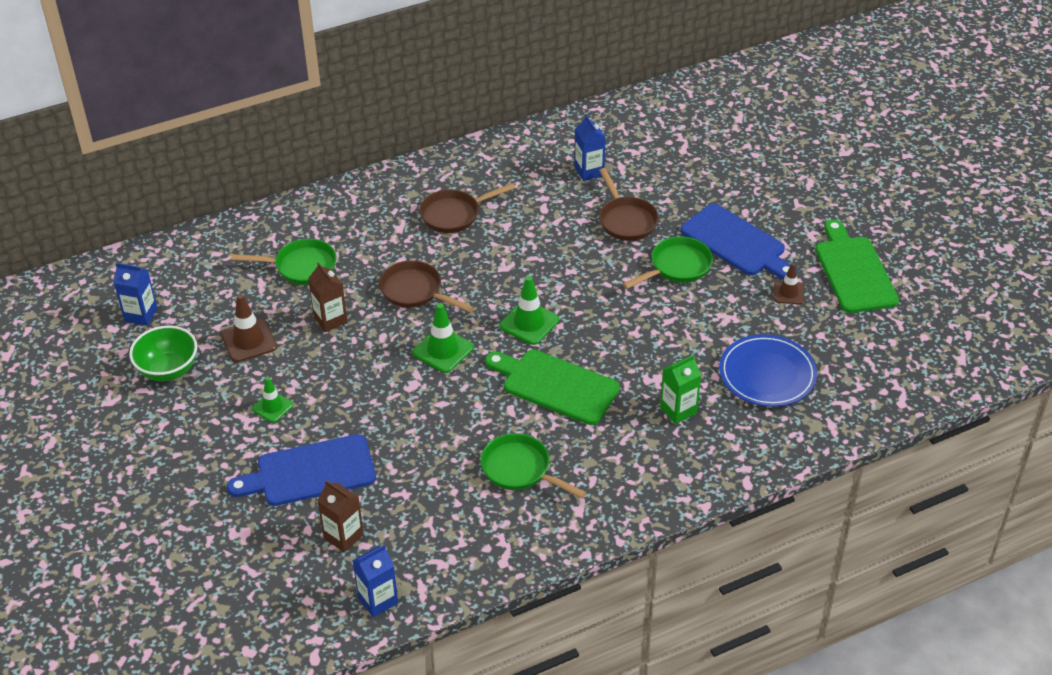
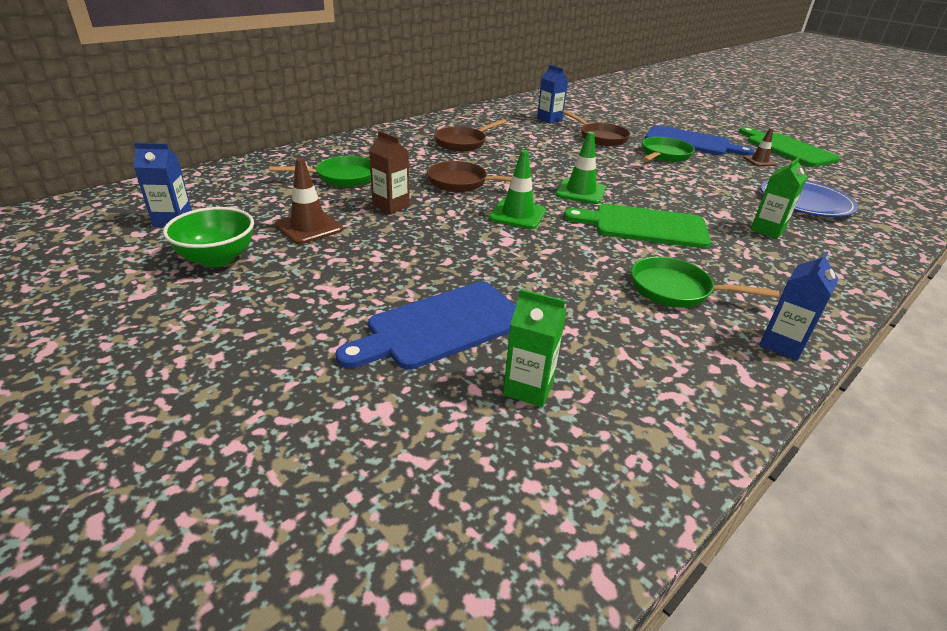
camera: 20 degrees left, 10 degrees down
(272, 407) = (361, 274): green traffic cone -> none
(343, 536) = (528, 388): brown carton -> green carton
(378, 600) = (634, 461): blue carton -> blue carton (782, 344)

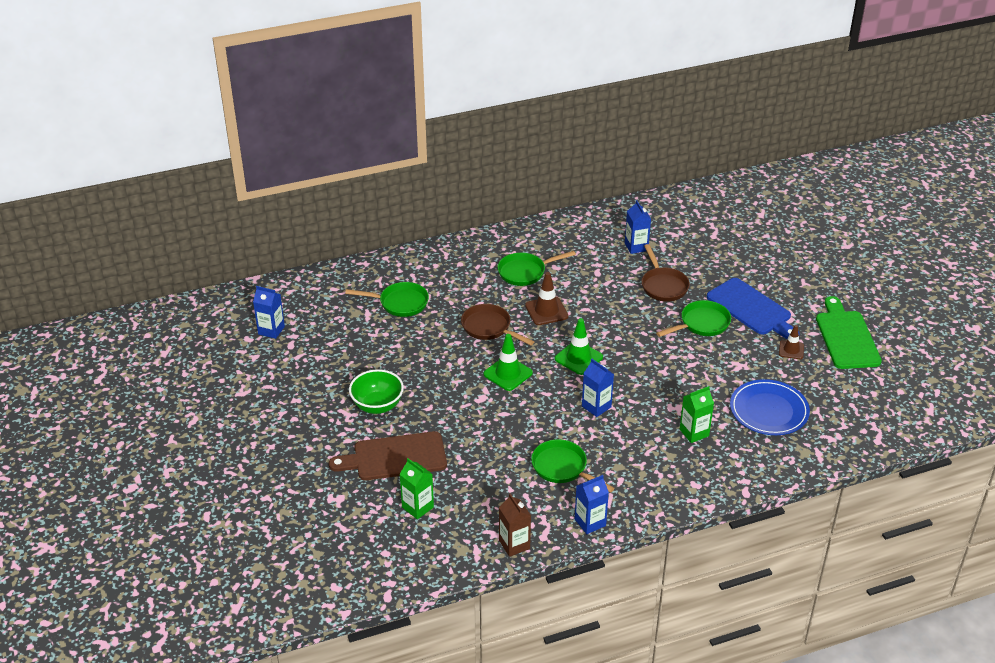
camera: 25 degrees right, 5 degrees up
(217, 258) = (289, 373): green bowl -> green bowl (377, 405)
(309, 227) = (354, 355): brown traffic cone -> brown traffic cone (546, 311)
(391, 206) = (420, 344): brown carton -> brown carton (514, 544)
(441, 326) = (395, 457): blue cutting board -> brown cutting board
(463, 143) = (525, 272): brown pan -> green pan
(644, 226) = (596, 406): green cutting board -> blue carton

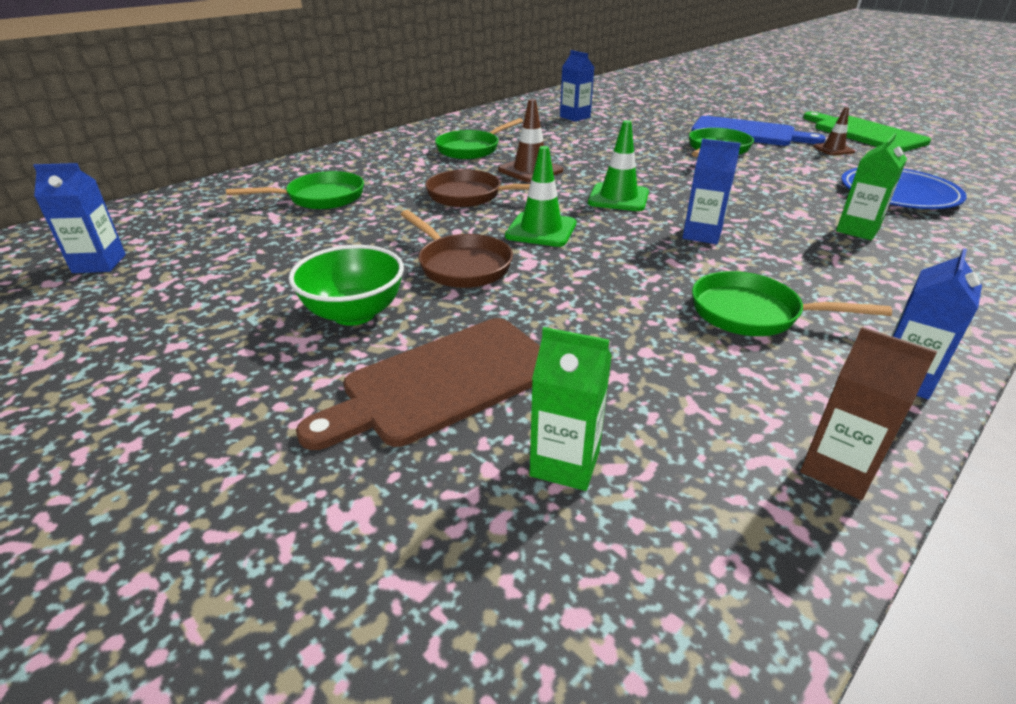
camera: 25 degrees left, 5 degrees down
(663, 285) = (637, 134): brown pan -> brown pan (461, 265)

